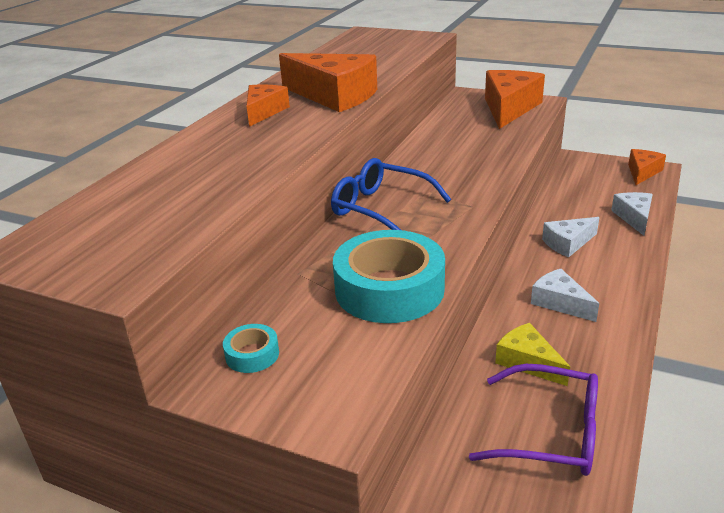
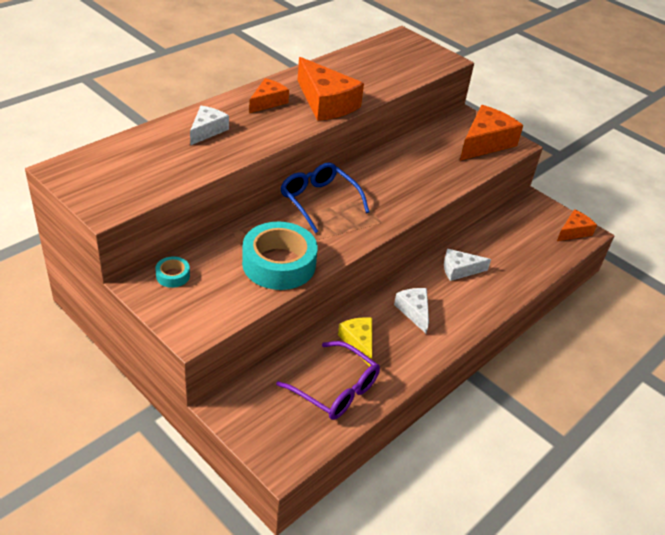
camera: 15 degrees right, 10 degrees up
(634, 217) = (528, 268): white cheese -> white cheese (207, 130)

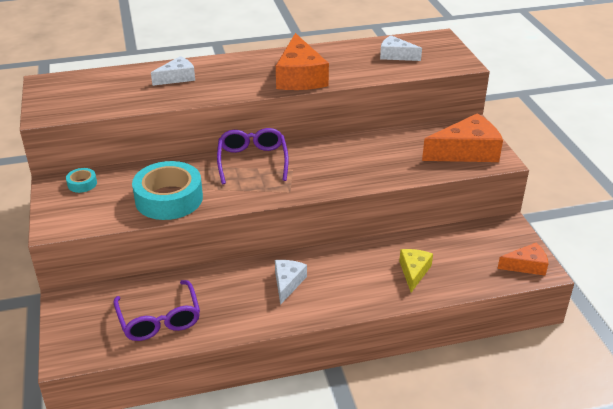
camera: 35 degrees right, 5 degrees down
(268, 102) = (250, 67): orange cheese -> none
(319, 201) = (252, 161): blue glasses -> purple glasses
(358, 342) = (214, 291): yellow cheese -> yellow cheese (414, 272)
(459, 270) = (366, 263): white cheese -> white cheese (395, 55)

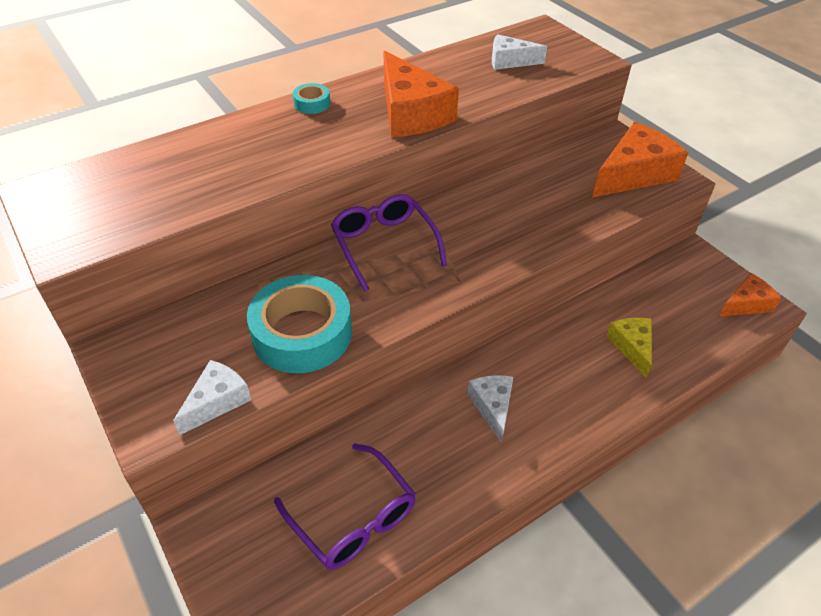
camera: 20 degrees left, 10 degrees up
(82, 184) = (158, 340): turquoise tape -> turquoise tape (312, 103)
(177, 78) = (242, 145): white cheese -> white cheese (217, 401)

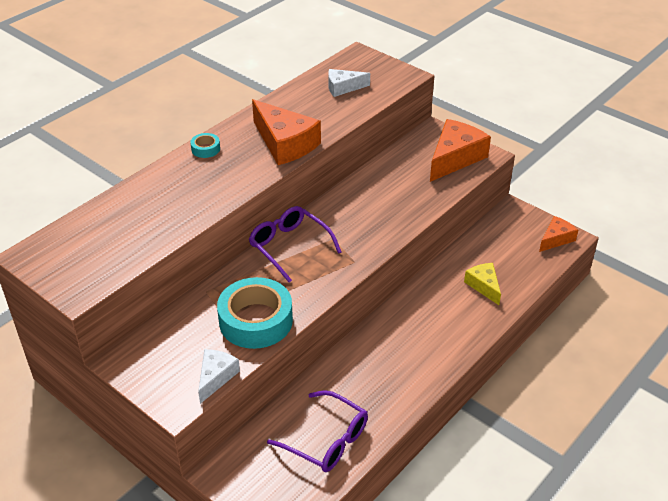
camera: 15 degrees left, 5 degrees down
(492, 407) = (398, 348): white cheese -> none

